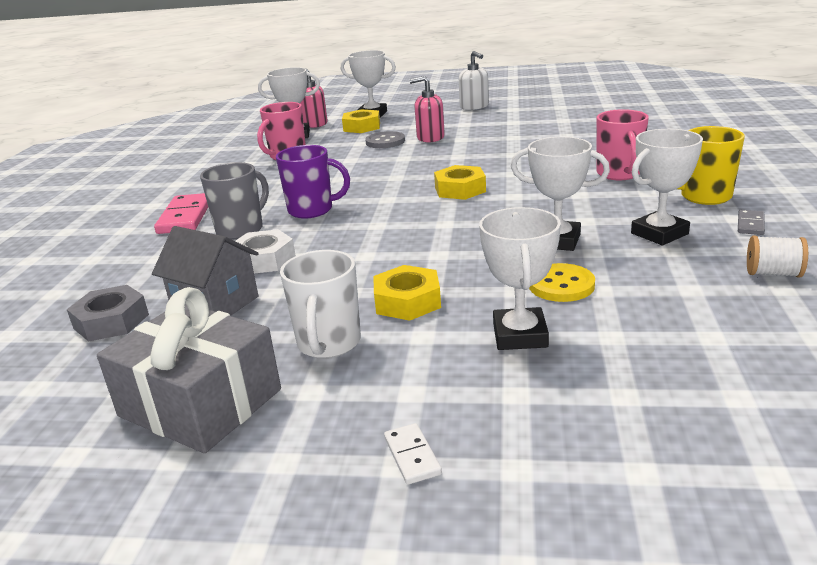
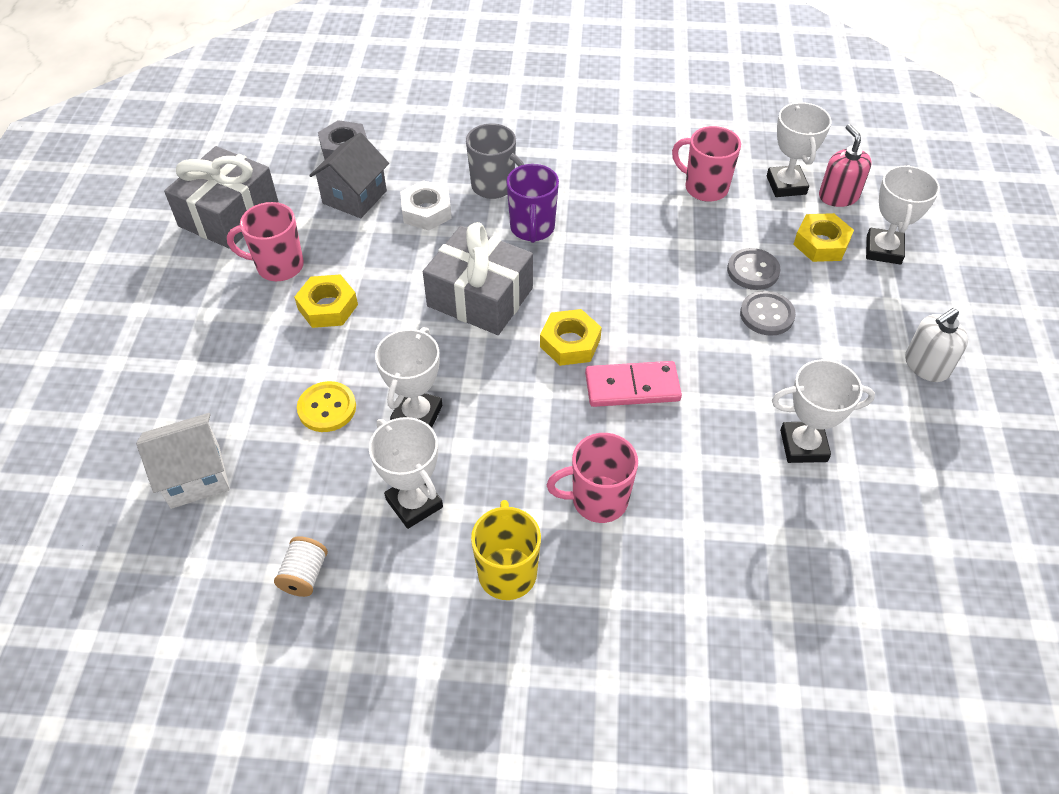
camera: 85 degrees right, 25 degrees up
(185, 217) = (532, 144): pink domino -> pink domino (632, 387)
(328, 344) = (278, 266): white mug -> pink mug
(401, 225) = (480, 297): none -> grey gift
(412, 456) = (143, 315): white domino -> none
(430, 138) = (767, 315): pink soap dispenser -> grey button
(520, 335) = (256, 374): white trophy -> white trophy (803, 446)
(693, 355) = (195, 476): none -> white house
(750, 224) = (418, 594): grey domino -> none

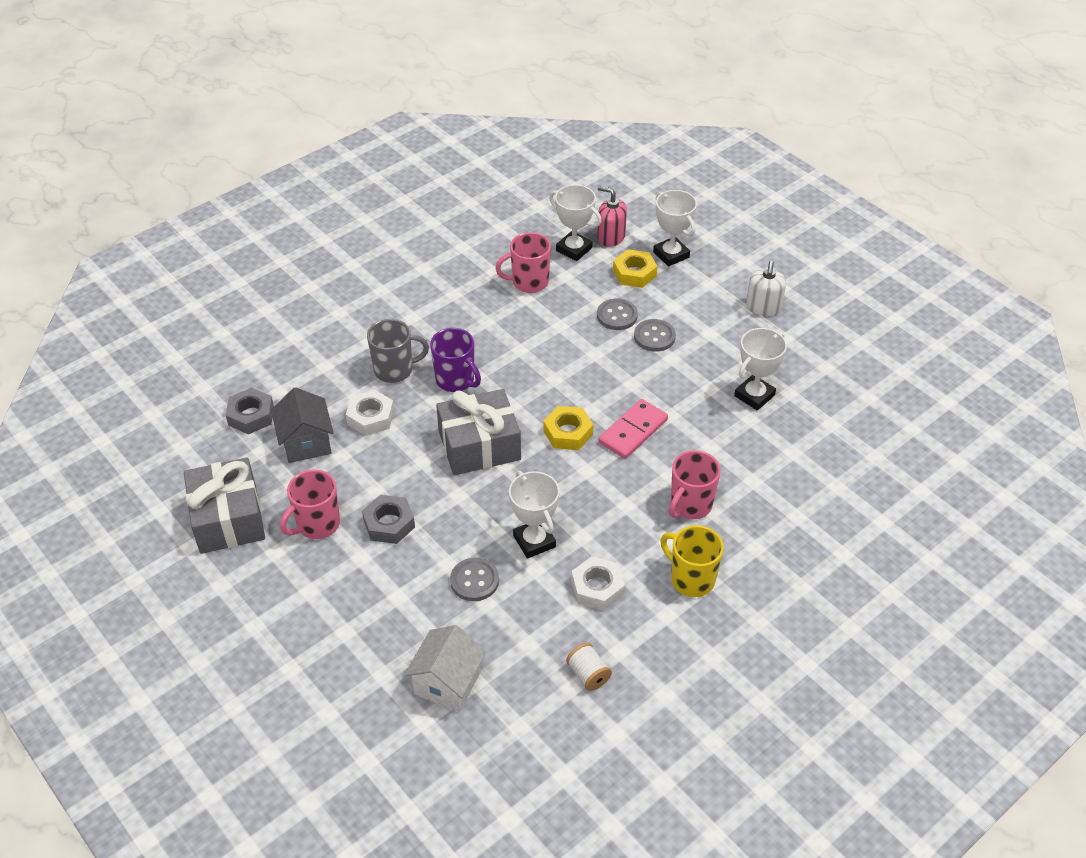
camera: 45 degrees left, 5 degrees down
(327, 408) = (474, 581): yellow button -> grey button
(328, 307) = (389, 524): yellow nut -> grey nut
(414, 503) = (597, 588): white trophy -> white nut

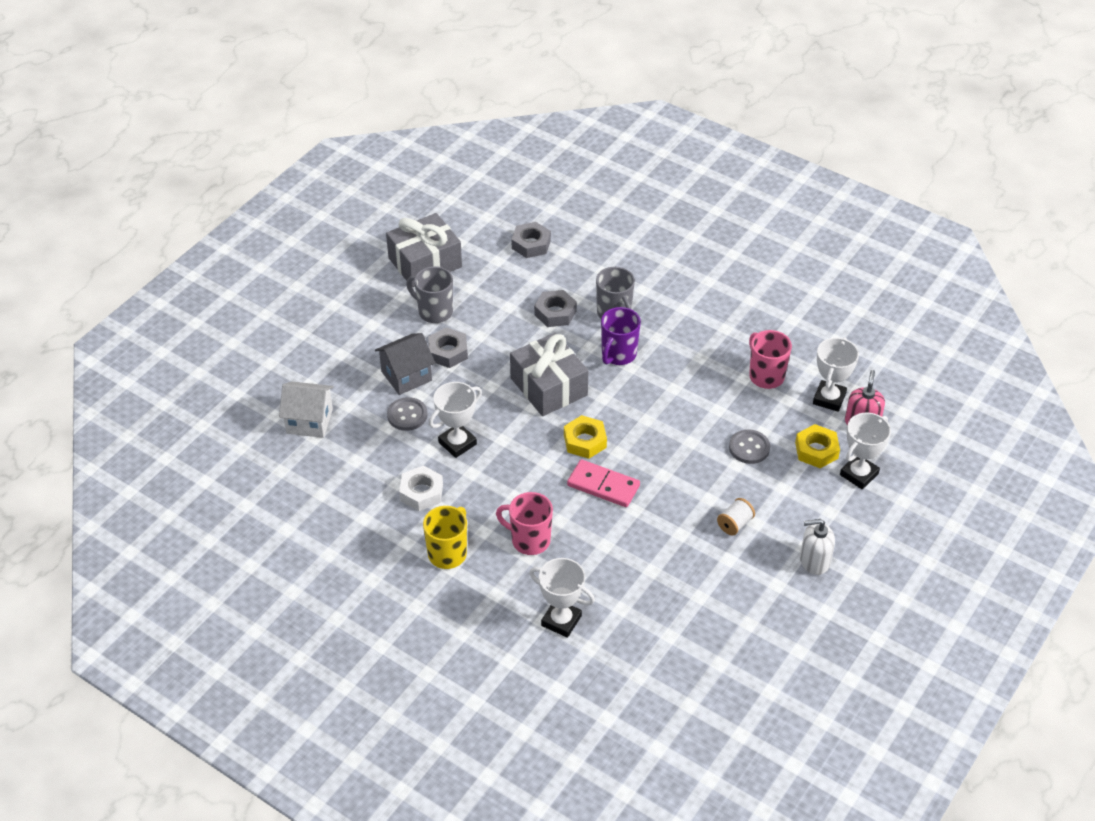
camera: 75 degrees right, 0 degrees up
(306, 443) = (514, 283): grey house -> grey house (406, 376)
(317, 524) = (434, 312): pink mug -> grey mug
(371, 417) = (555, 313): white nut -> grey nut
(588, 674) = (336, 502): white spool -> white spool (734, 524)
(654, 337) = (732, 481): grey button -> none
(754, 395) = (684, 569): white trophy -> white trophy (561, 621)

